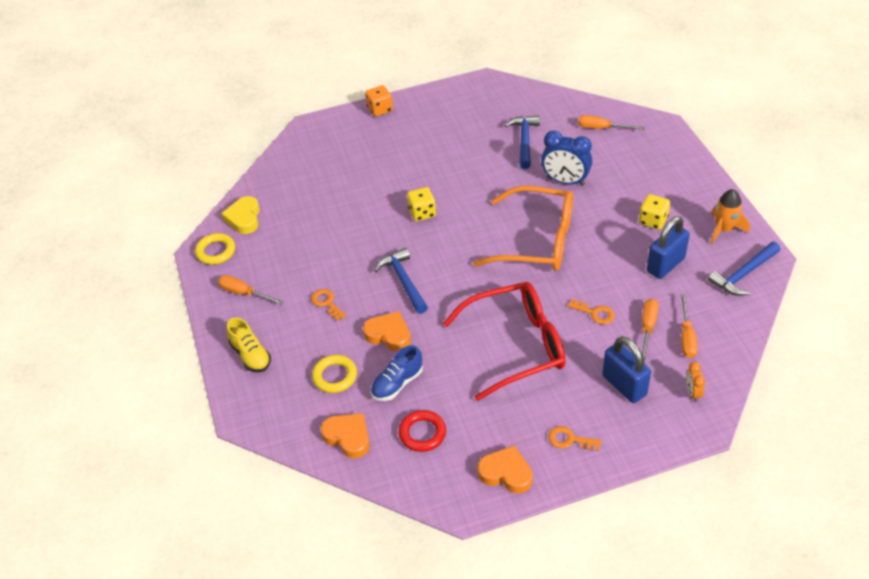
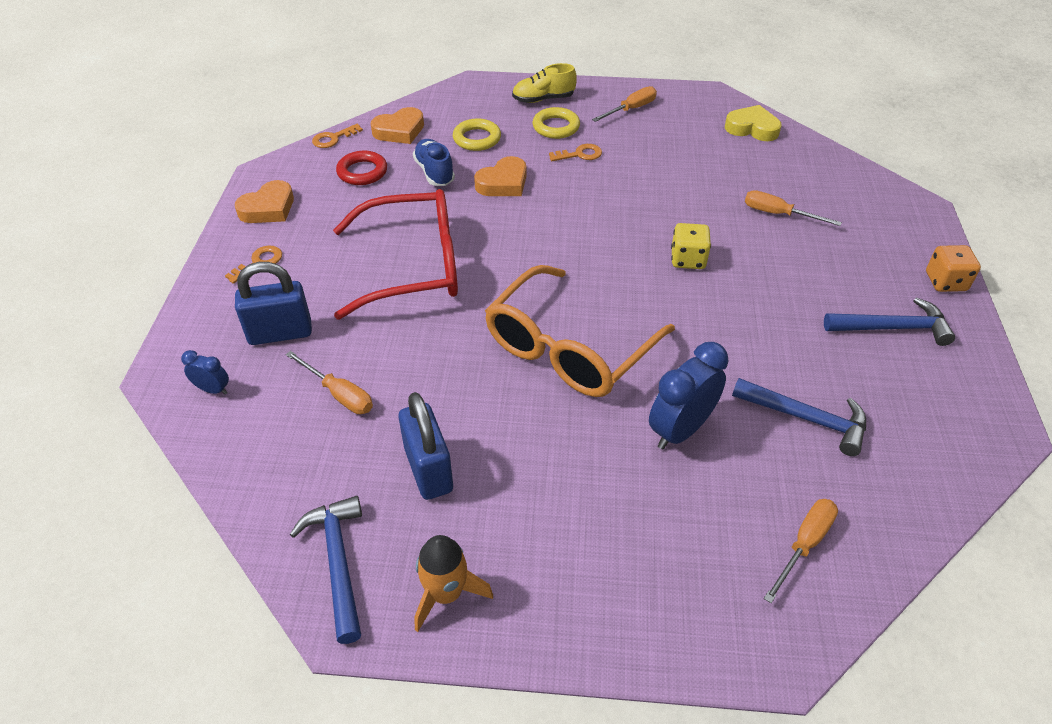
camera: 110 degrees right, 0 degrees up
(216, 251) = (706, 103): yellow ring -> yellow ring (556, 127)
(403, 281) = (575, 213): blue hammer -> blue hammer (892, 328)
(515, 346) = (412, 266): red glasses -> red glasses turned 105 degrees counterclockwise
(595, 313) = (403, 353): orange key -> orange key (333, 138)
(653, 221) = (528, 501): yellow dice -> none
(686, 337) = (292, 427): orange screwdriver -> orange screwdriver (778, 214)
(692, 393) = (213, 389): orange clock -> blue clock

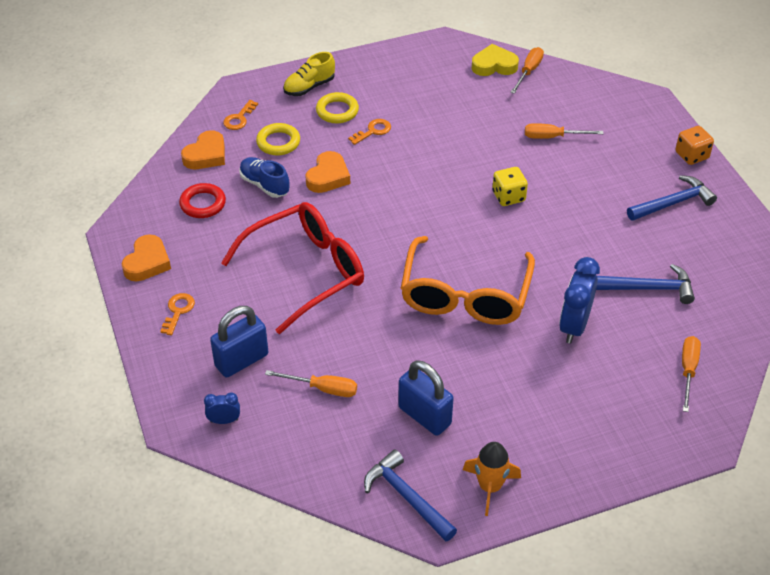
camera: 25 degrees left, 0 degrees up
(333, 138) = (153, 180): orange key -> orange key (239, 118)
(631, 109) = (388, 75): orange screwdriver -> orange screwdriver (528, 71)

